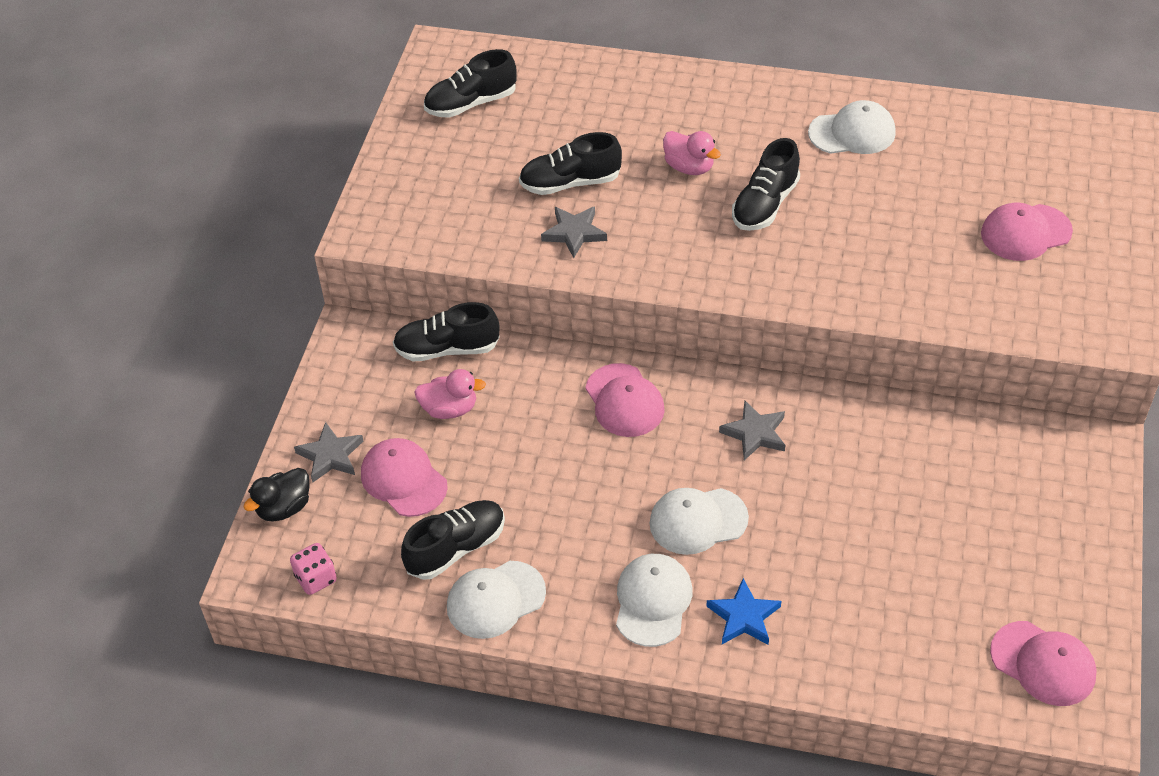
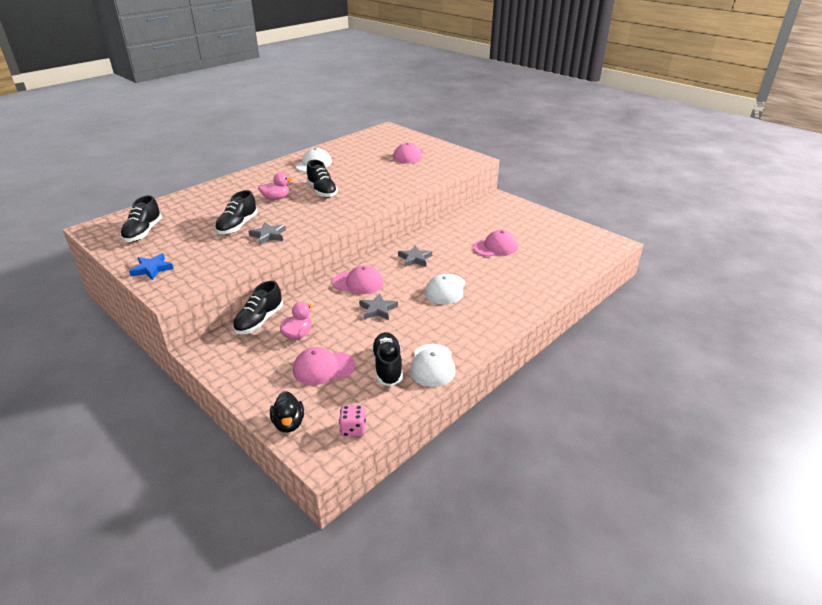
camera: 60 degrees left, 15 degrees down
(330, 455) = (275, 389): grey star -> grey star (378, 309)
(653, 601) = (477, 318): white cap -> none
(743, 617) = (507, 297): blue star -> blue star (152, 269)
(1043, 664) = (584, 243): pink cap -> pink cap (495, 247)

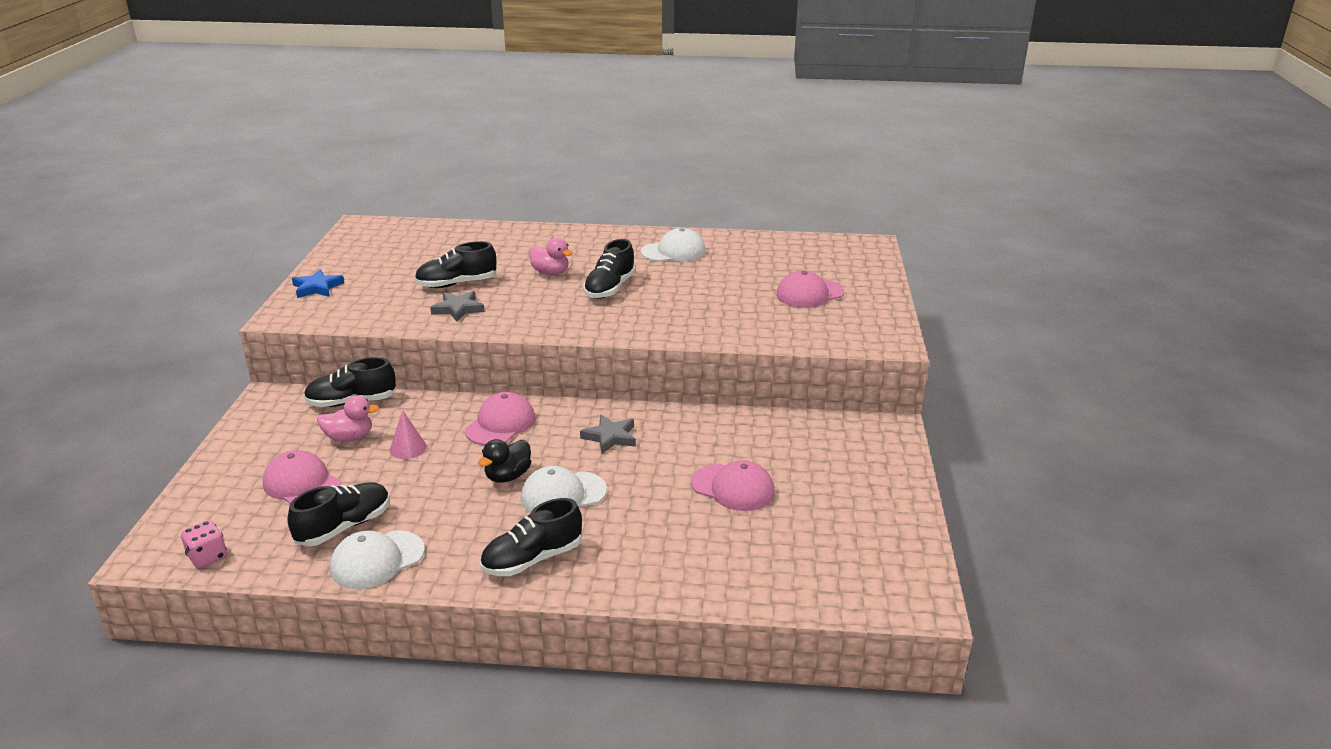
camera: 50 degrees right, 5 degrees down
(143, 232) = (382, 249): black shoe -> black shoe (532, 559)
(289, 423) = (187, 510): black duck -> black duck (508, 476)
(339, 319) = (408, 448): none -> pink cone
(358, 283) = (500, 424): pink cap -> pink cap turned 120 degrees counterclockwise
(378, 309) = (457, 465): grey star -> none

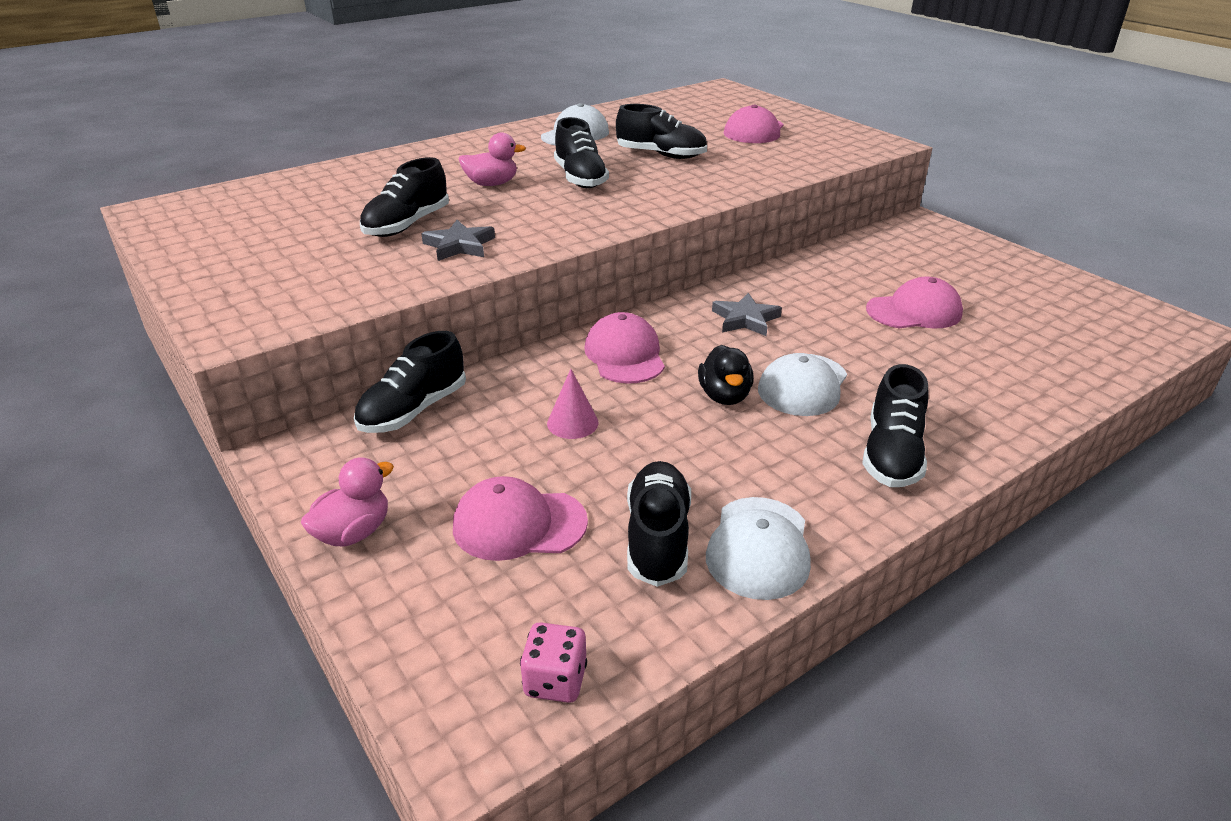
camera: 40 degrees left, 5 degrees up
(317, 287) = (222, 287): blue star -> none
(349, 437) = (482, 446): pink duck -> pink duck (353, 532)
(697, 290) = (661, 155): none -> black shoe

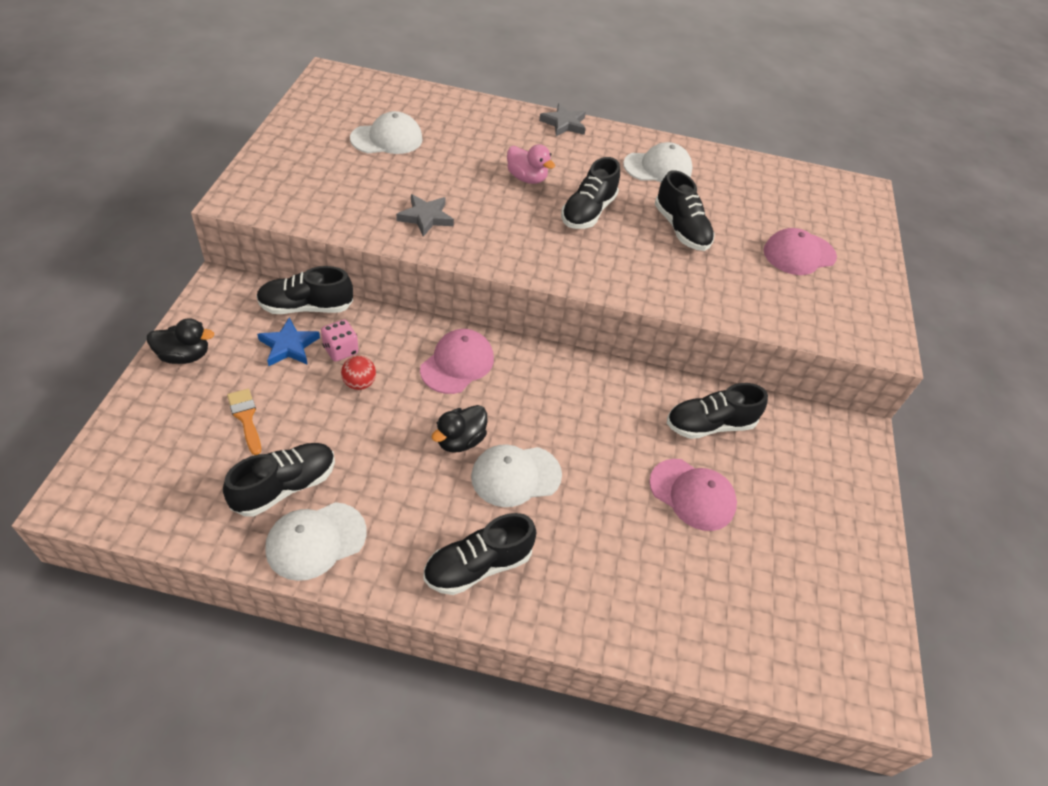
camera: 40 degrees right, 15 degrees up
(310, 220) = (387, 139): none -> white cap
(353, 532) = (184, 356): pink duck -> black duck
(407, 225) = (426, 179): black shoe -> black shoe (709, 425)
(453, 446) = (289, 346): none -> blue star
(519, 524) = (246, 418): pink cap -> orange brush
(555, 680) = (139, 508): pink dice -> pink dice (341, 350)
(572, 423) = (359, 383): pink cone -> red ball
(745, 319) = (569, 401): grey star -> grey star (564, 124)

